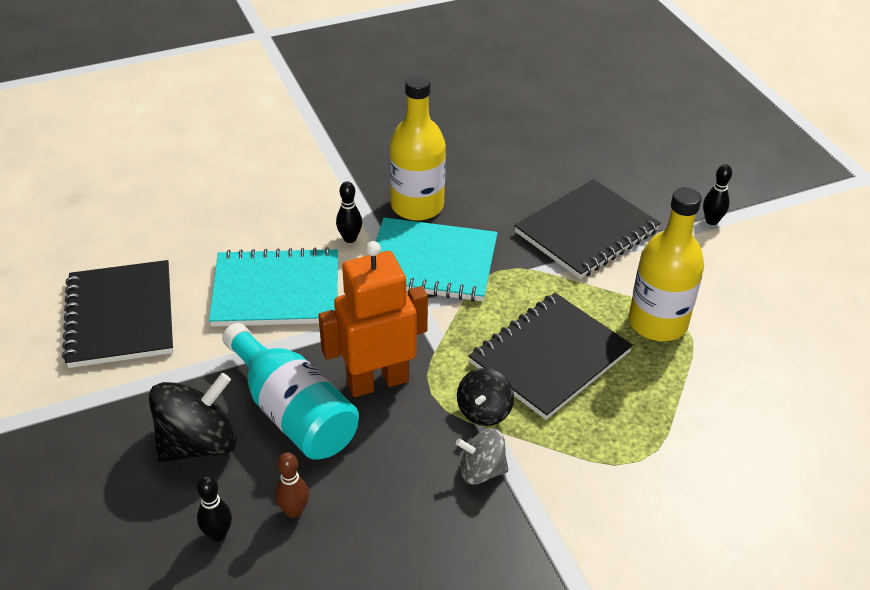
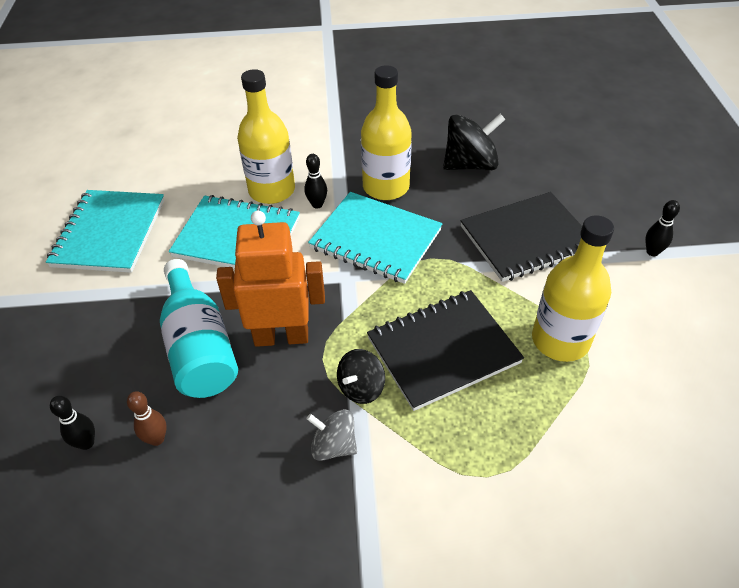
camera: 20 degrees right, 5 degrees up
(121, 316) = (110, 233): black notebook -> turquoise notebook
(198, 443) = (112, 356): black spinning top -> black spinning top (470, 164)
(290, 233) = (272, 190): none -> yellow bottle

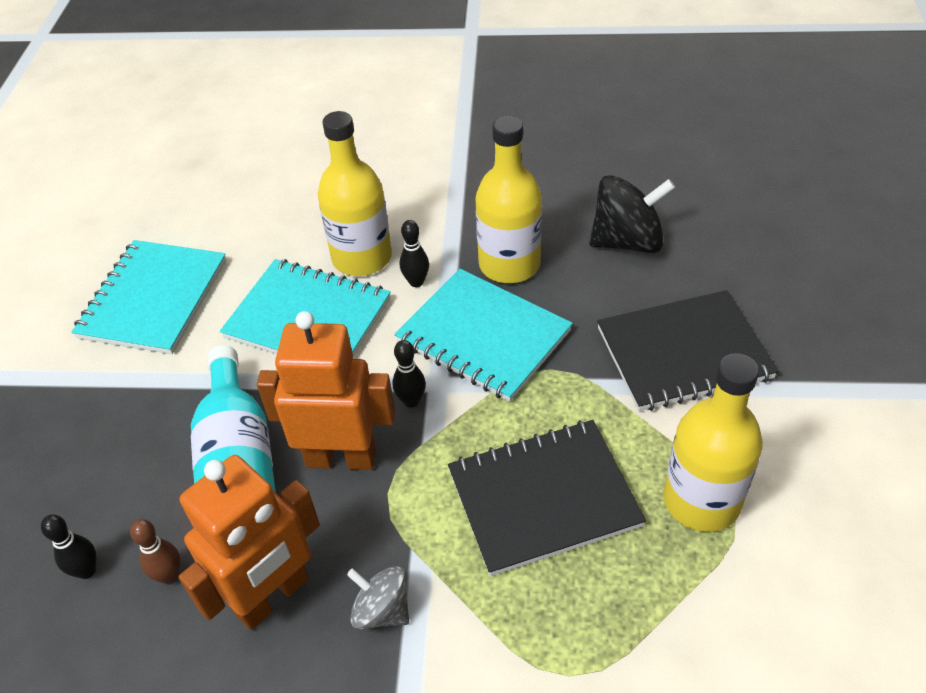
camera: 10 degrees right, 0 degrees up
(244, 445) = (273, 597): none -> orange robot
(361, 388) = (429, 537): black spinning top -> none
(652, 252) = (853, 388): black bowling pin -> black bowling pin (411, 401)

